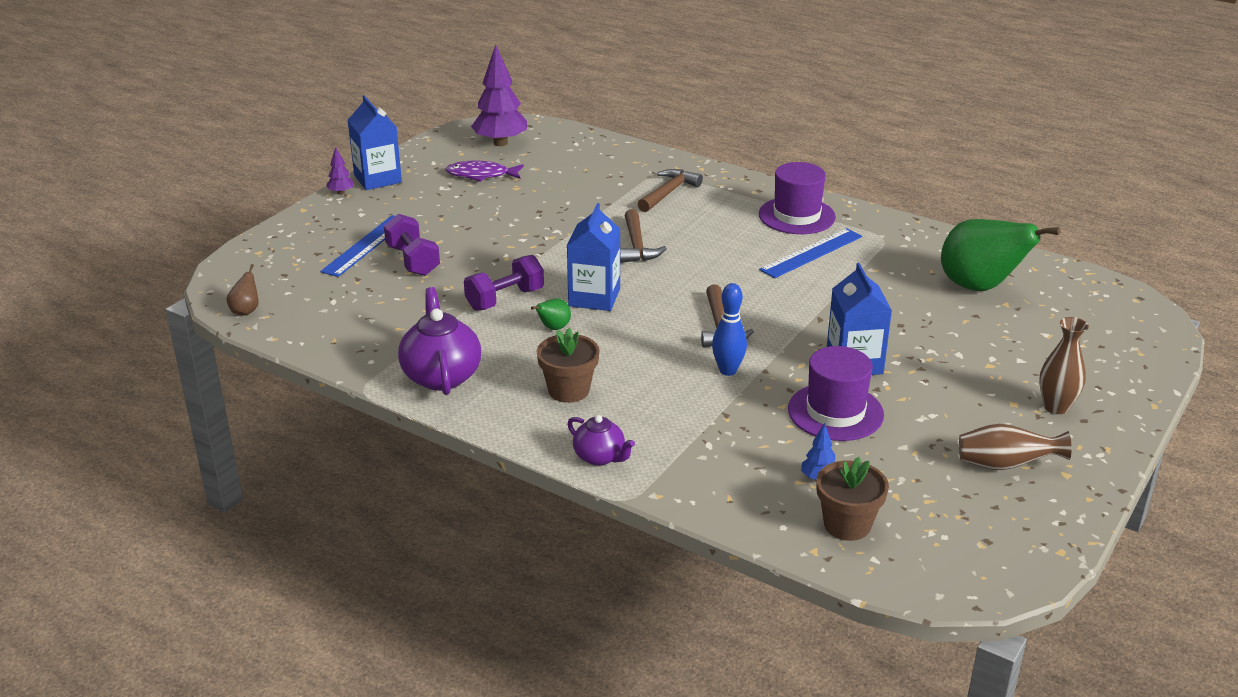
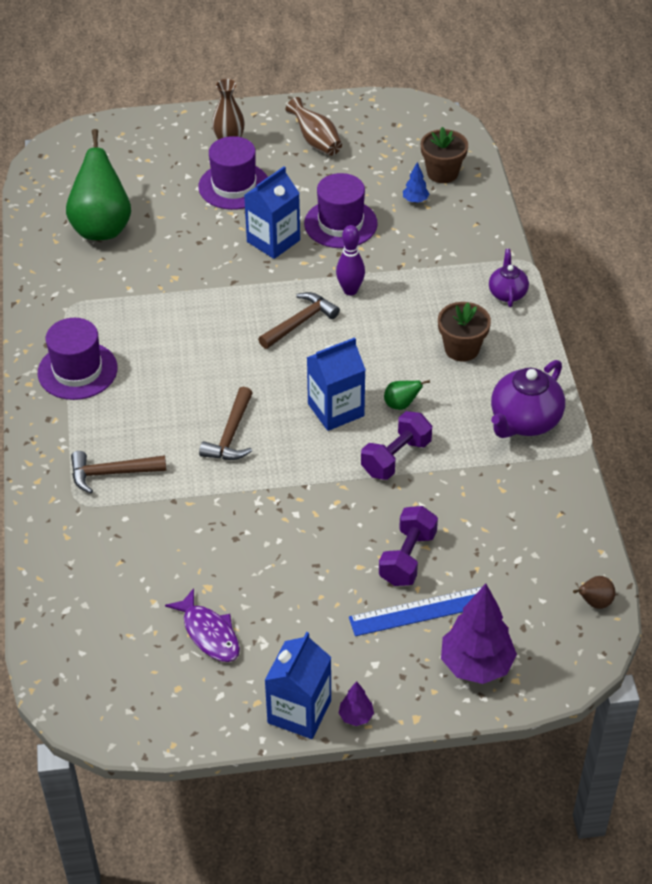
camera: 130 degrees left, 15 degrees up
(500, 143) = (123, 673): purple tree -> purple tree (476, 665)
(505, 299) = (396, 458): purple dumbbell -> purple dumbbell turned 60 degrees counterclockwise
(636, 246) = (231, 435): brown hammer -> brown hammer turned 150 degrees clockwise
(728, 370) = (350, 290): blue bowling pin -> purple bowling pin
(811, 253) = (136, 331): blue ruler -> none
(972, 378) = (234, 186): none -> purple hat

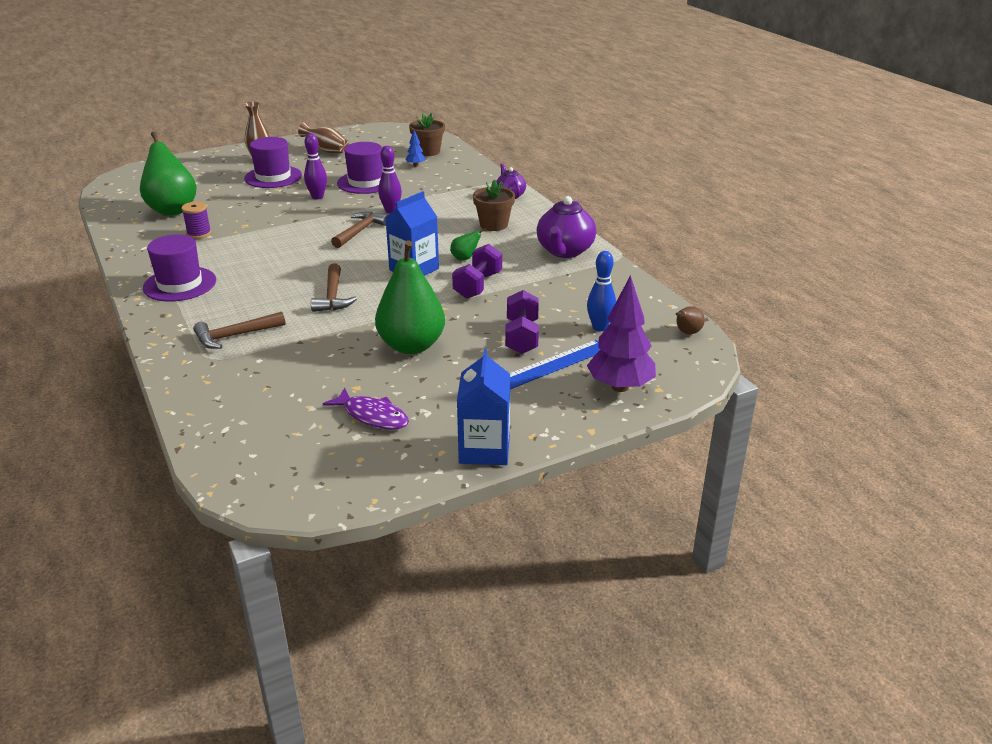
camera: 20 degrees left, 15 degrees down
(120, 282) = (199, 233): none -> purple spool
(273, 241) = (317, 197): blue carton -> purple bowling pin
(285, 539) = (411, 346): none -> green pear
(356, 716) = (538, 441): purple tree -> none
(500, 566) = (599, 327): none -> blue bowling pin

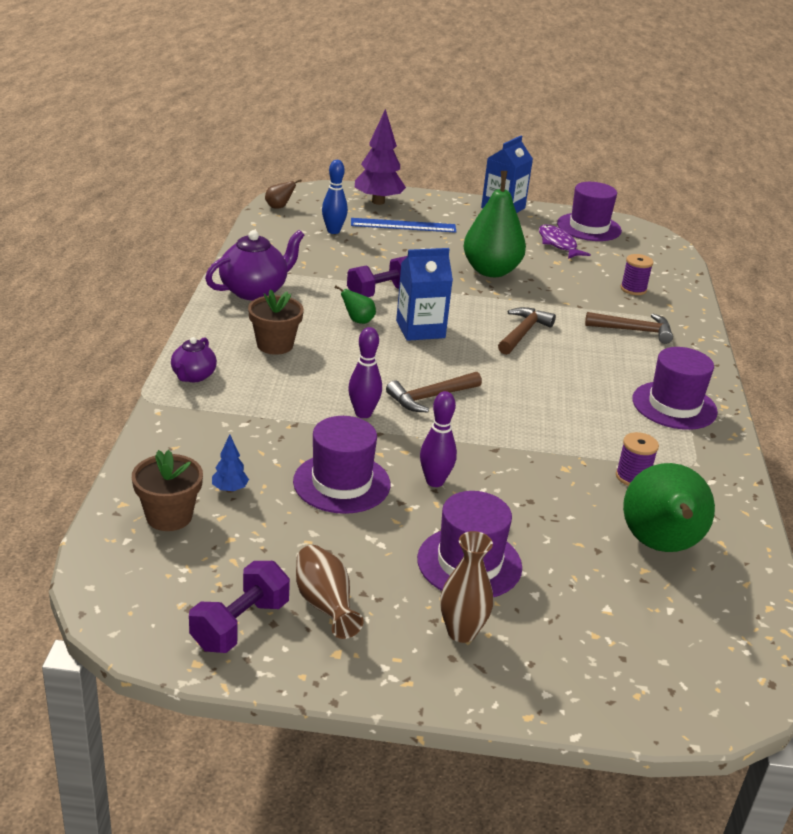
camera: 150 degrees left, 0 degrees up
(254, 385) = (633, 289): none -> purple spool
(354, 466) = (589, 227): none -> purple hat
(522, 337) = (400, 246): purple dumbbell -> purple dumbbell (240, 625)

